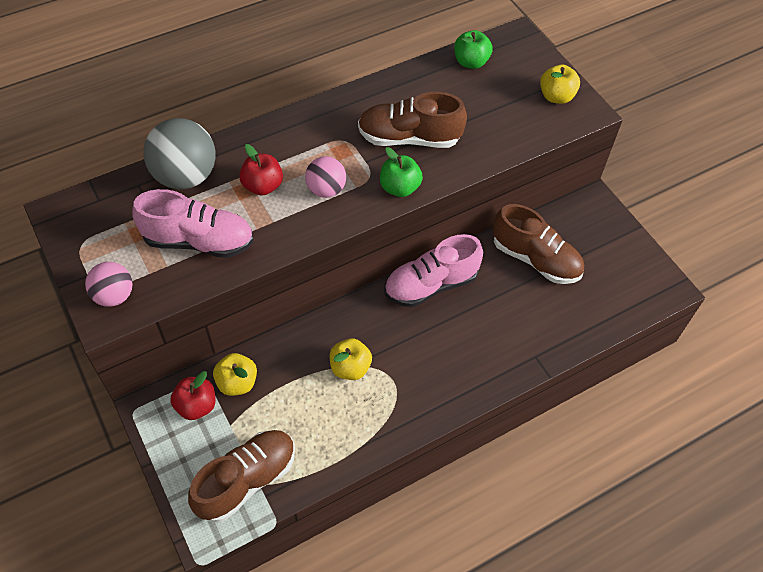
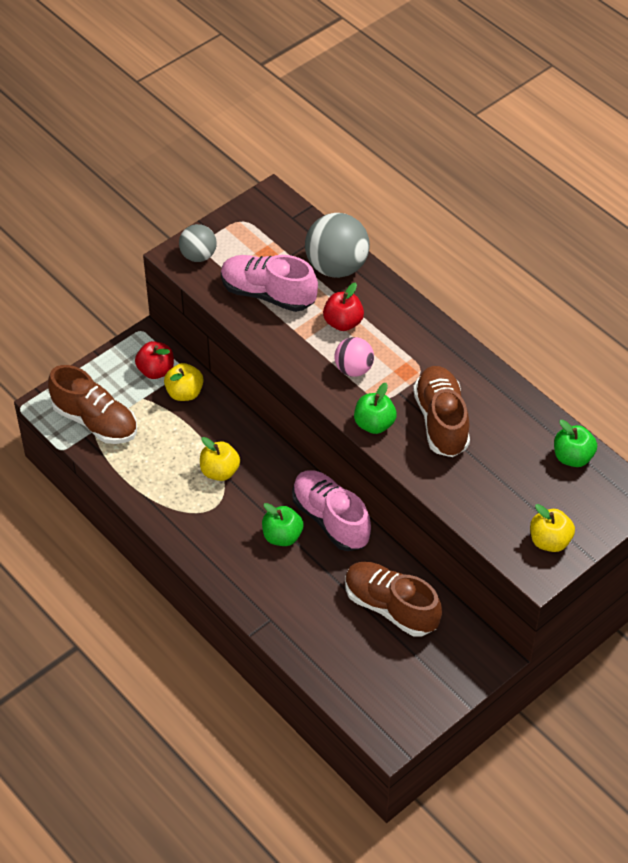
camera: 80 degrees right, 5 degrees down
(114, 295) = (198, 256): pink ball -> grey ball
(199, 241) = (268, 294): pink shoe -> pink shoe turned 120 degrees clockwise
(442, 328) = (282, 536): none -> green apple
(535, 259) = (391, 607): brown shoe -> brown shoe turned 105 degrees clockwise

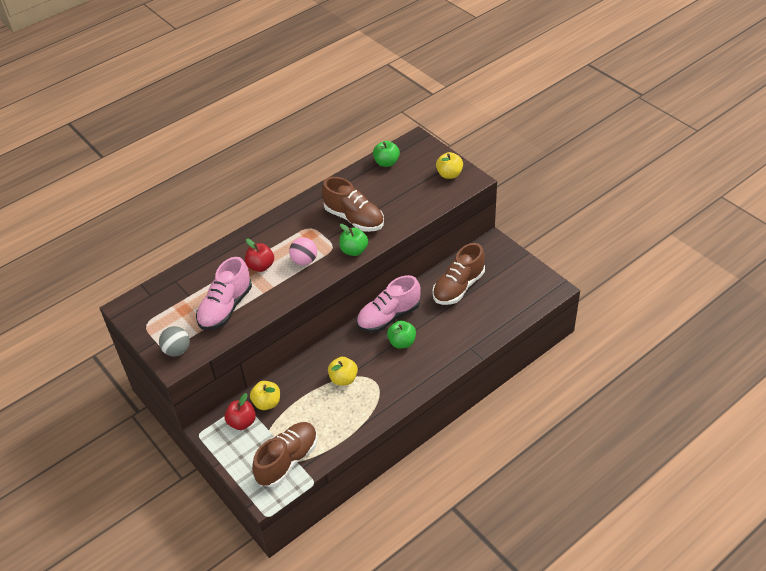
camera: 85 degrees left, 5 degrees down
(336, 267) = (206, 270): grey ball -> none
(441, 421) = (354, 218): brown shoe -> brown shoe turned 135 degrees counterclockwise

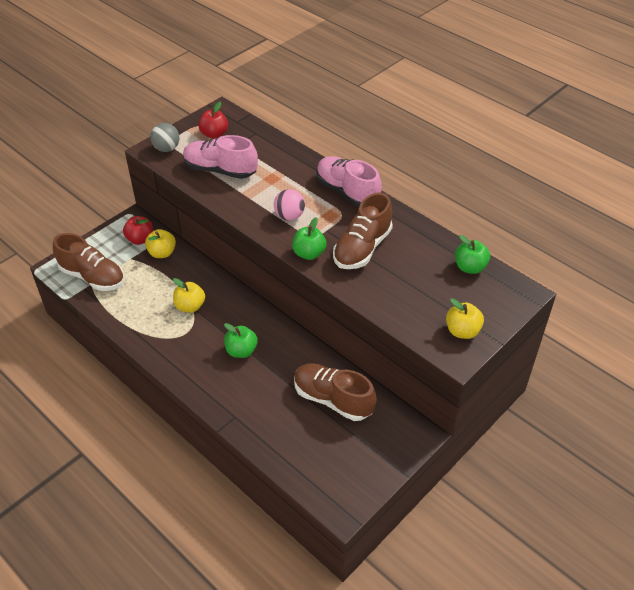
camera: 80 degrees right, 0 degrees up
(261, 266) = (279, 185): red apple -> red apple (214, 134)
(389, 316) = (279, 336): pink shoe -> pink shoe (347, 192)

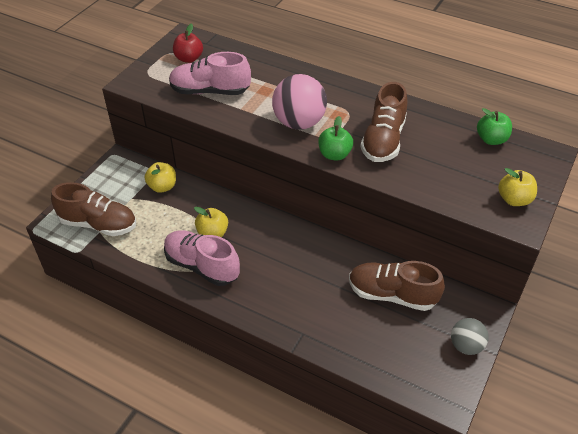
camera: 15 degrees left, 0 degrees up
(140, 239) = (134, 177): red apple -> none
(166, 149) = (146, 79): grey ball -> grey ball (466, 346)
(241, 351) = (282, 266): green apple -> none
(289, 216) = (299, 123): pink ball -> pink ball, size x1.70
(347, 192) = (344, 91): pink shoe -> pink shoe (202, 266)

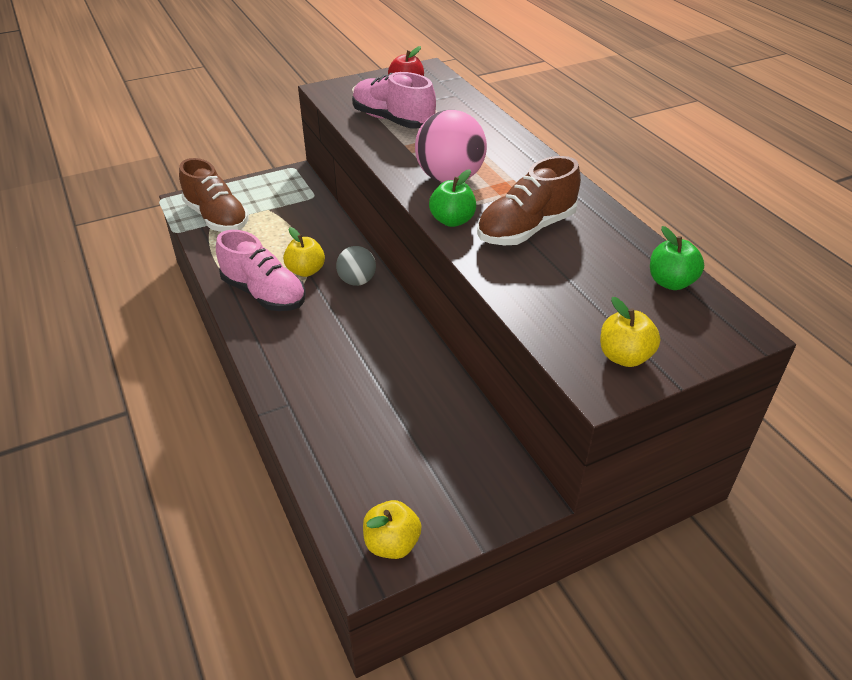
camera: 35 degrees right, 5 degrees down
(162, 187) = (306, 211): yellow apple -> yellow apple (392, 543)
(202, 266) = (264, 294): pink shoe -> pink shoe turned 150 degrees clockwise
(392, 295) = (425, 419): brown shoe -> none
(466, 346) = (454, 520): grey ball -> grey ball (357, 281)

